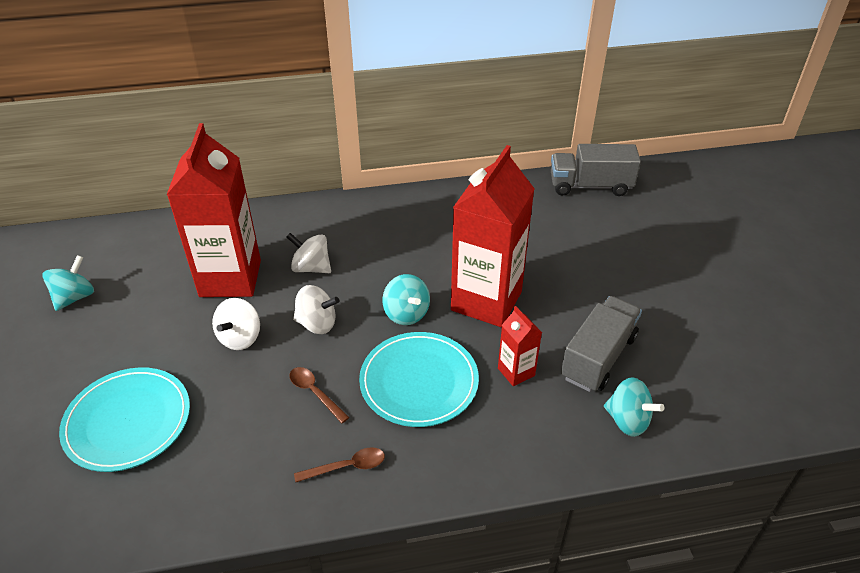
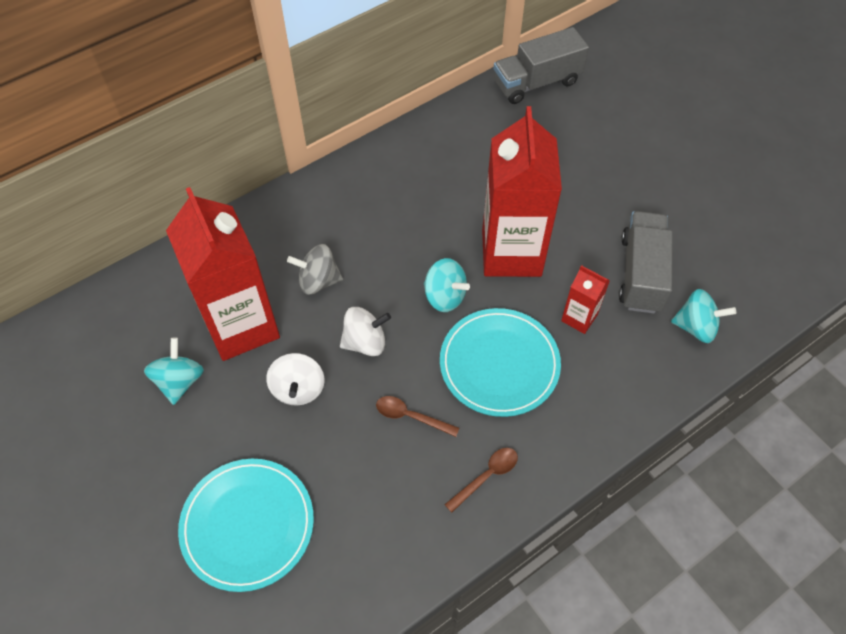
camera: 25 degrees left, 15 degrees up
(75, 297) = (84, 415): turquoise spinning top -> turquoise spinning top (179, 381)
(311, 268) = (318, 281): white spinning top -> grey spinning top

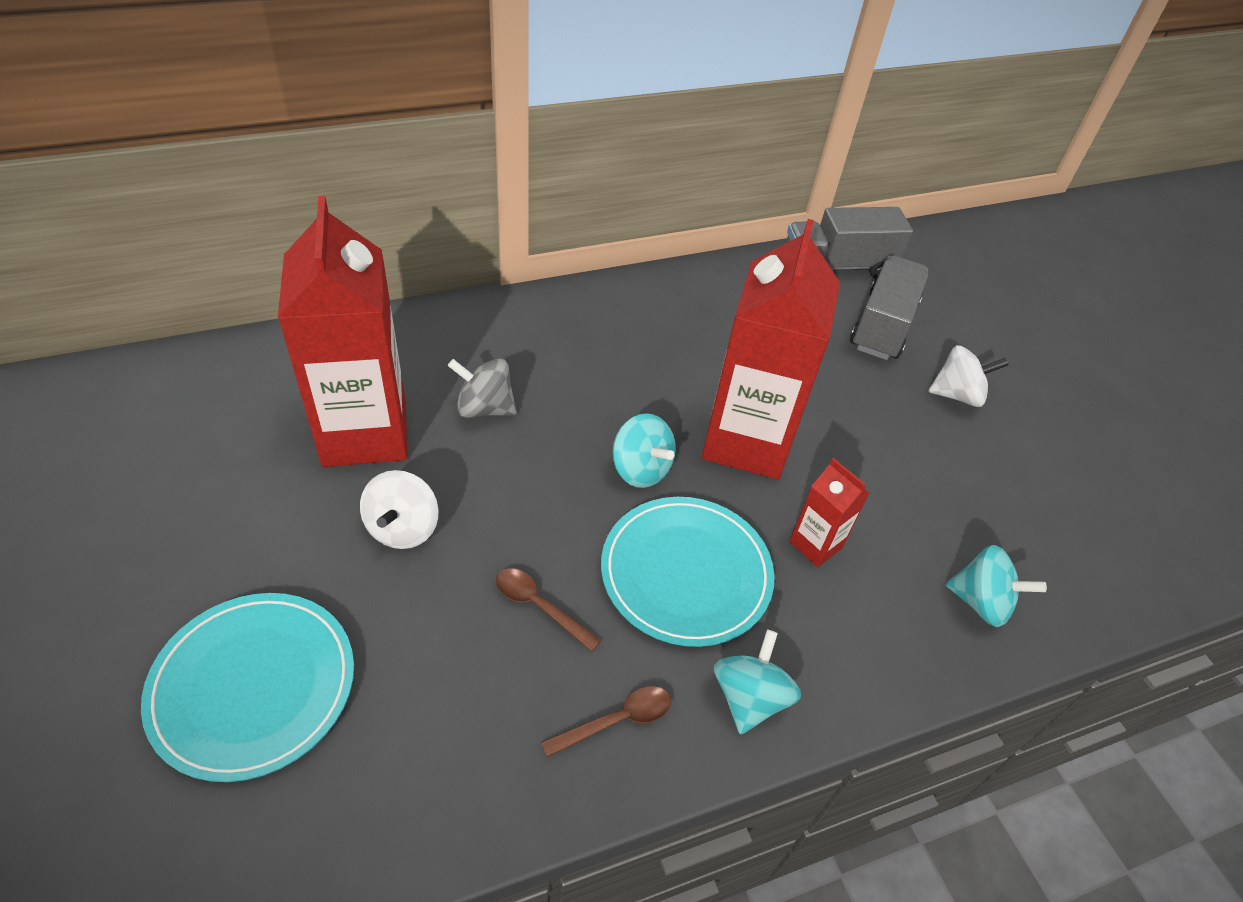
camera: 10 degrees right, 10 degrees down
(179, 381) = (256, 476): turquoise spinning top -> turquoise spinning top (749, 698)
(365, 342) = (515, 495): white spinning top -> white spinning top (957, 395)
(641, 273) = (917, 512): grey truck -> grey truck (883, 326)

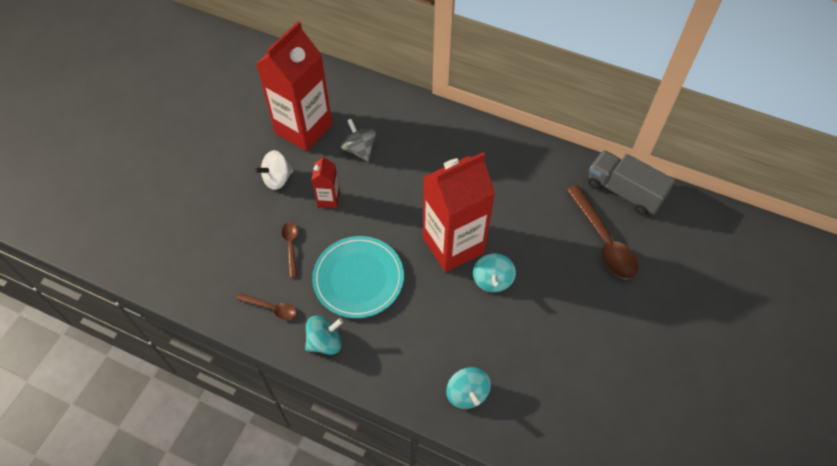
camera: 50 degrees right, 10 degrees up
(253, 686) = (179, 200): turquoise plate -> none
(641, 469) = (392, 223): turquoise spinning top -> turquoise spinning top (492, 280)
(815, 545) = (425, 311): red carton -> red carton (328, 199)
(883, 326) = (603, 241): grey truck -> brown spoon
(957, 395) = (594, 303): white spinning top -> none

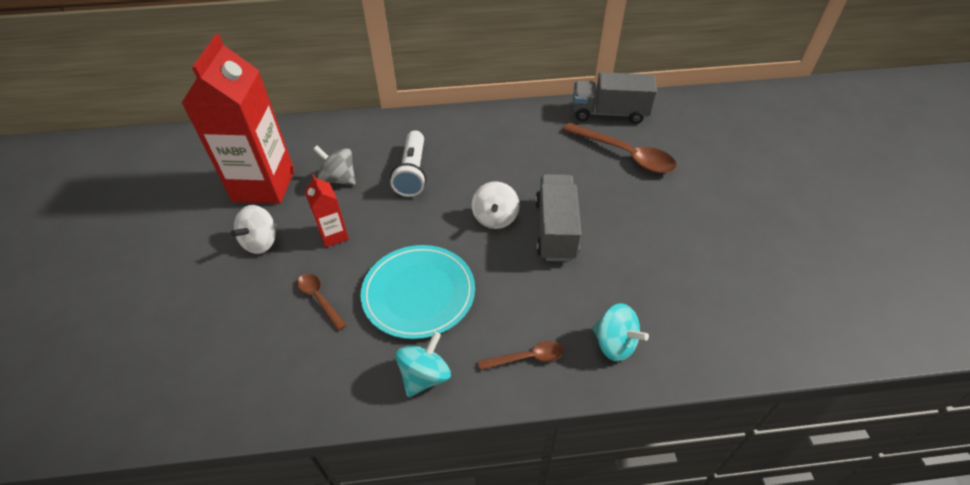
camera: 30 degrees left, 10 degrees down
(271, 308) = (335, 374): brown spoon -> brown spoon (527, 358)
(417, 171) = (413, 173): none -> white flashlight
(453, 245) = (495, 218): red carton -> white spinning top
(492, 280) = (555, 230): turquoise spinning top -> grey truck

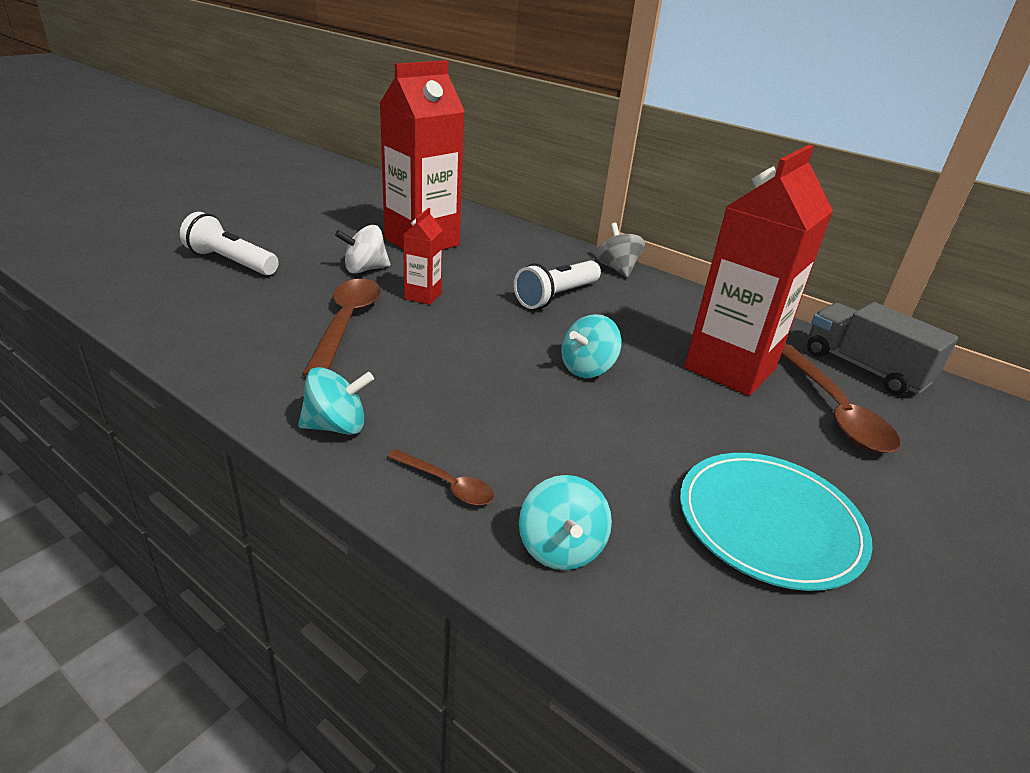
camera: 40 degrees right, 15 degrees down
(147, 314) = (230, 262): none -> white flashlight
(319, 299) = (346, 324): brown spoon -> brown spoon, size x1.91
(339, 179) = (485, 267): grey spinning top -> grey spinning top (617, 269)
(418, 293) = (427, 371): turquoise plate -> turquoise plate (769, 522)
(495, 218) = (587, 368): white spinning top -> turquoise spinning top
(555, 230) = (641, 415): grey truck -> none
(557, 161) = (730, 368): none -> red carton

